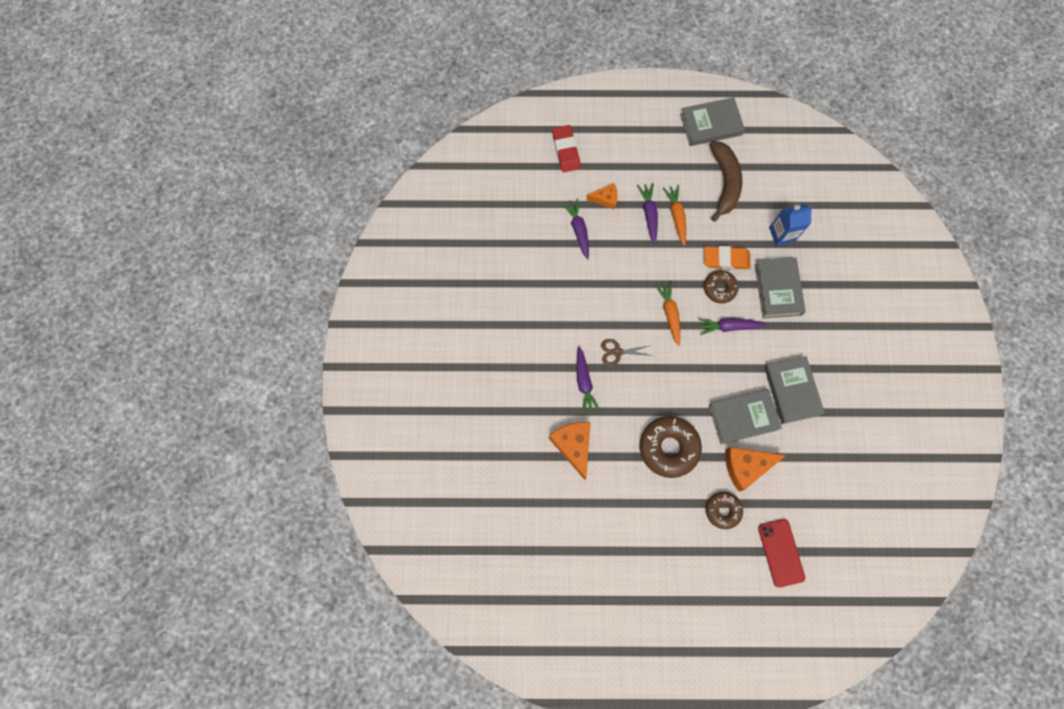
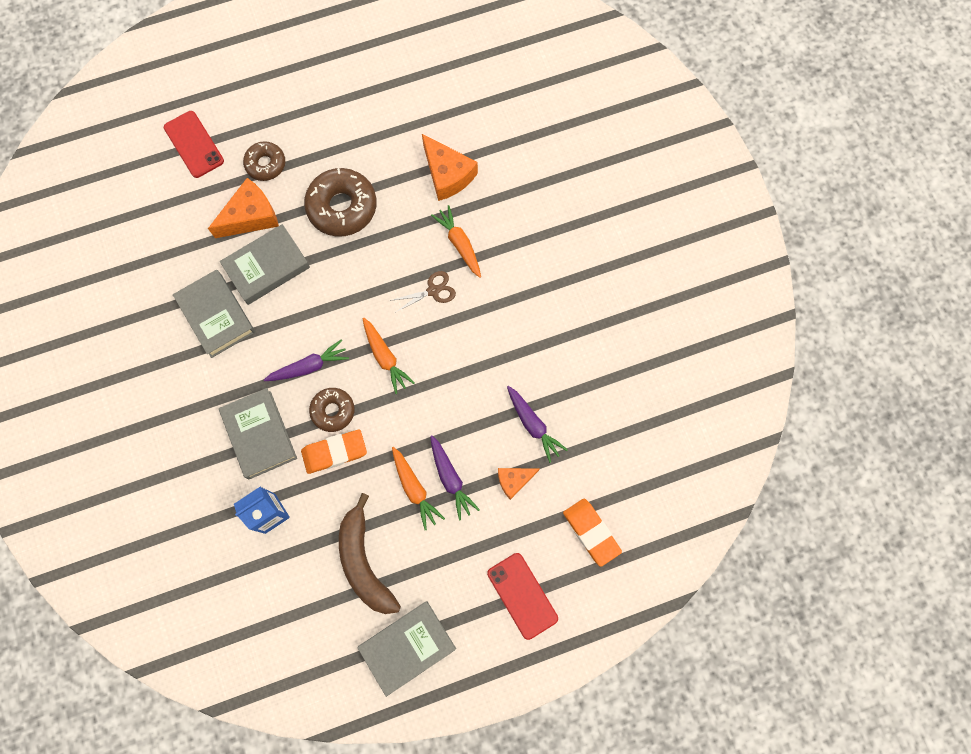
camera: 160 degrees right, 0 degrees up
(566, 150) = (591, 532): red eraser -> orange eraser
(584, 382) = (459, 244): purple carrot -> orange carrot
(626, 129) = (522, 595): none -> red phone

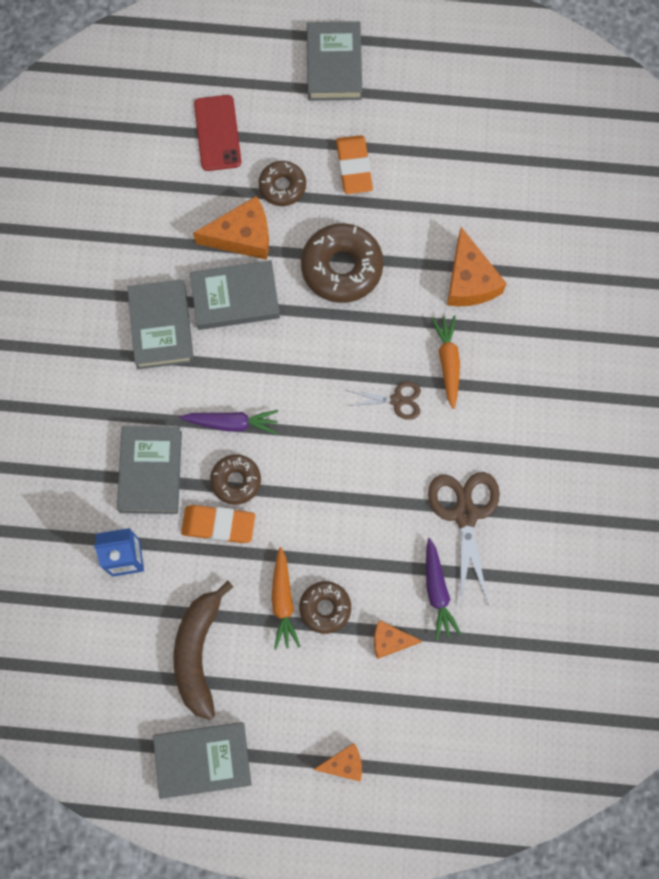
camera: 25 degrees right, 0 degrees up
(264, 54) = (334, 65): none -> grey book
(385, 357) = (315, 449): orange carrot -> none
(450, 479) = (325, 608): purple carrot -> brown donut
(522, 595) = (344, 764): red phone -> orange cheese
(527, 355) = (465, 514): none -> brown scissors
(591, 532) = (446, 733): orange eraser -> orange eraser (354, 167)

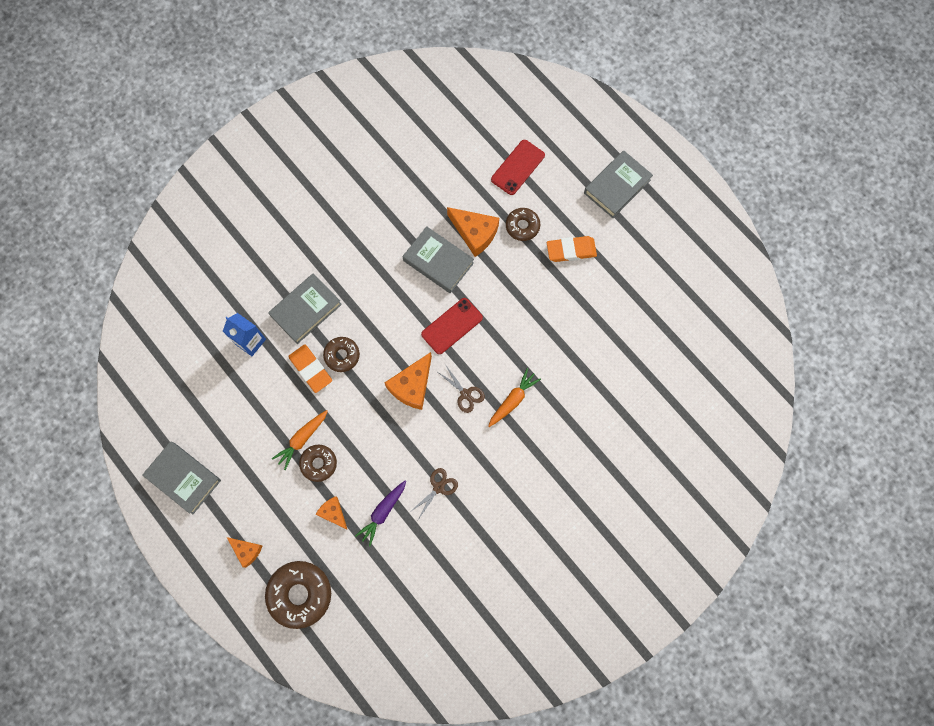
camera: 45 degrees right, 0 degrees up
(161, 327) = (386, 242): grey book -> none
(198, 652) = (236, 423): brown banana -> none
(232, 423) = (370, 324): purple carrot -> none
(315, 347) = (452, 326): none -> red phone
(342, 268) = (509, 297): brown donut -> brown donut (300, 594)
(354, 167) = (571, 250): orange eraser -> orange eraser turned 45 degrees clockwise
(465, 514) = (438, 487): brown scissors -> brown scissors, size x0.57
(469, 280) = (570, 368): orange cheese -> orange cheese (412, 386)

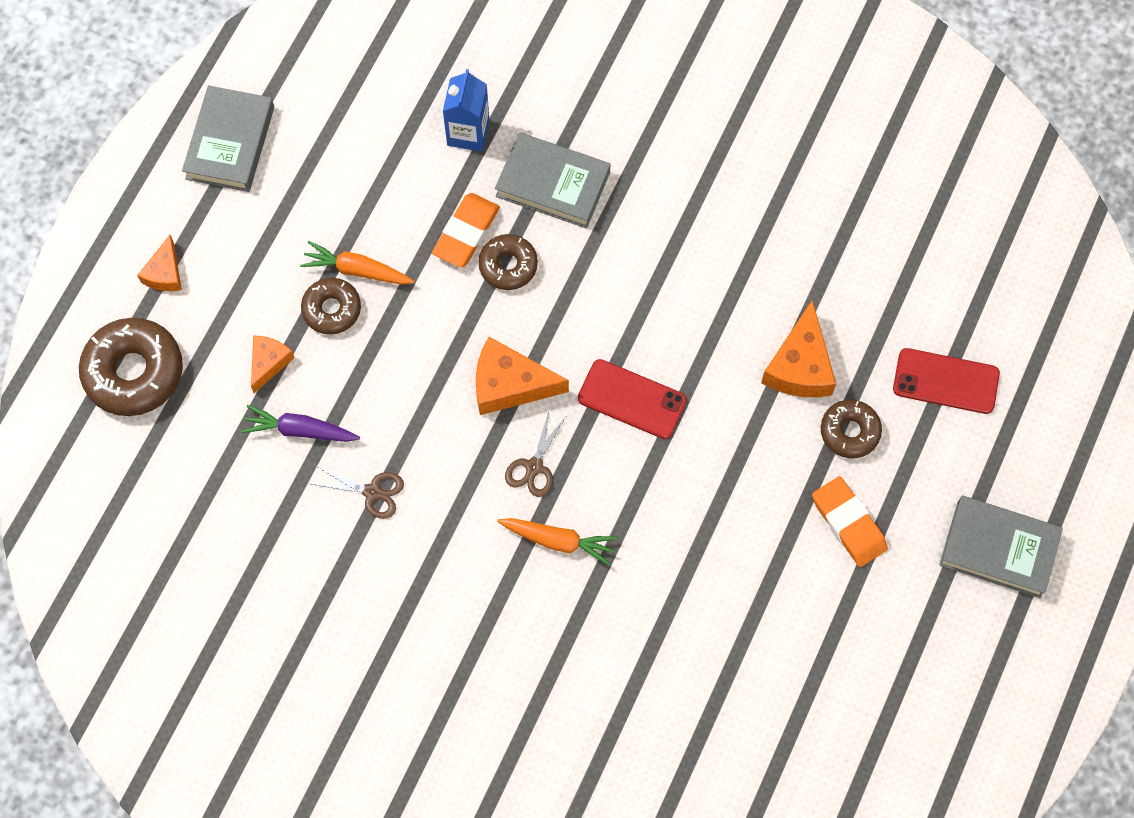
camera: 65 degrees right, 5 degrees down
(438, 262) = (724, 333): grey book -> none

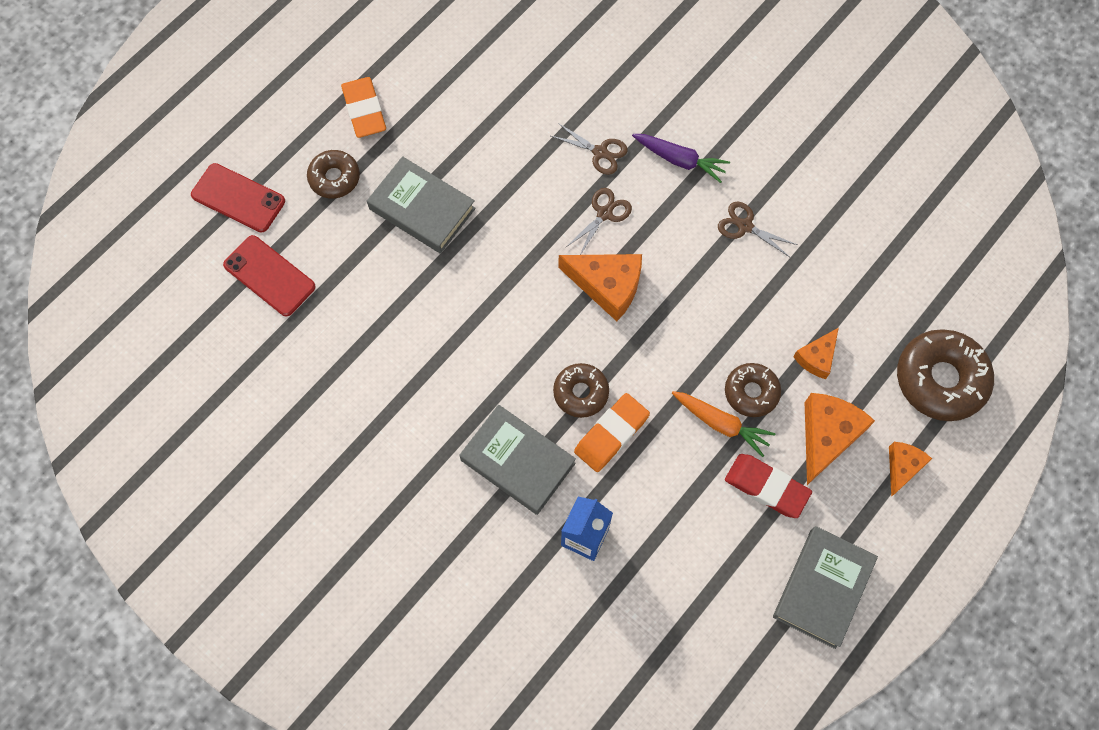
camera: 165 degrees left, 0 degrees up
(299, 220) = (766, 487): none -> red eraser
(300, 430) = (798, 292): purple carrot -> purple carrot (680, 160)
(558, 541) = (600, 152): orange carrot -> brown scissors
(632, 399) = (506, 248): red phone -> red phone (269, 276)
(800, 366) = (354, 240): orange cheese -> orange cheese (827, 436)
(998, 549) = (256, 65): grey book -> grey book (422, 209)

